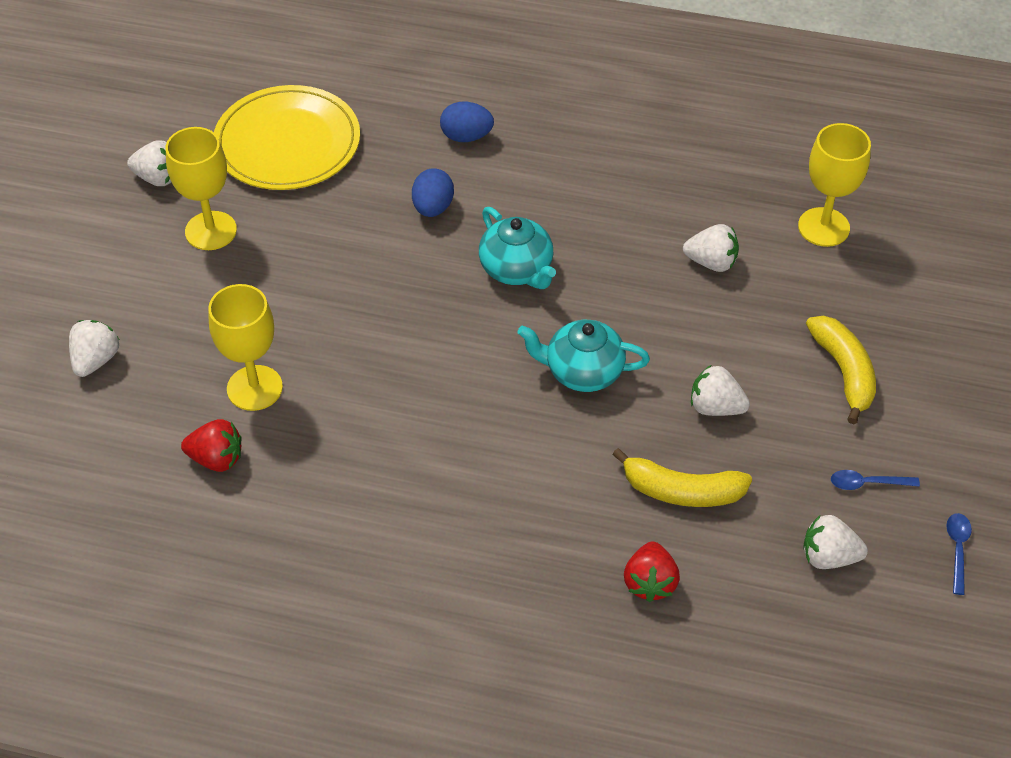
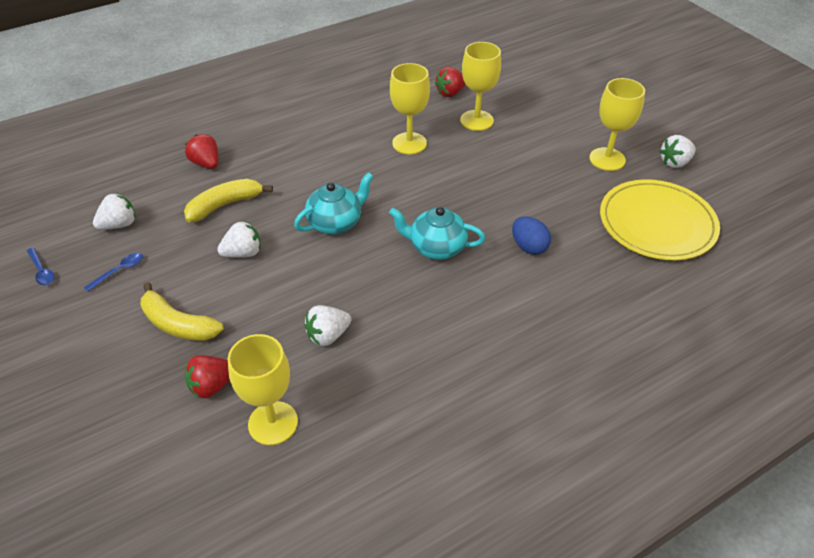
camera: 135 degrees right, 5 degrees down
(96, 360) = (554, 89): white strawberry -> none
(376, 417) = (409, 143): none -> yellow goblet
(466, 136) = (579, 303): blue egg -> none
(852, 290) = (212, 386): none -> red strawberry

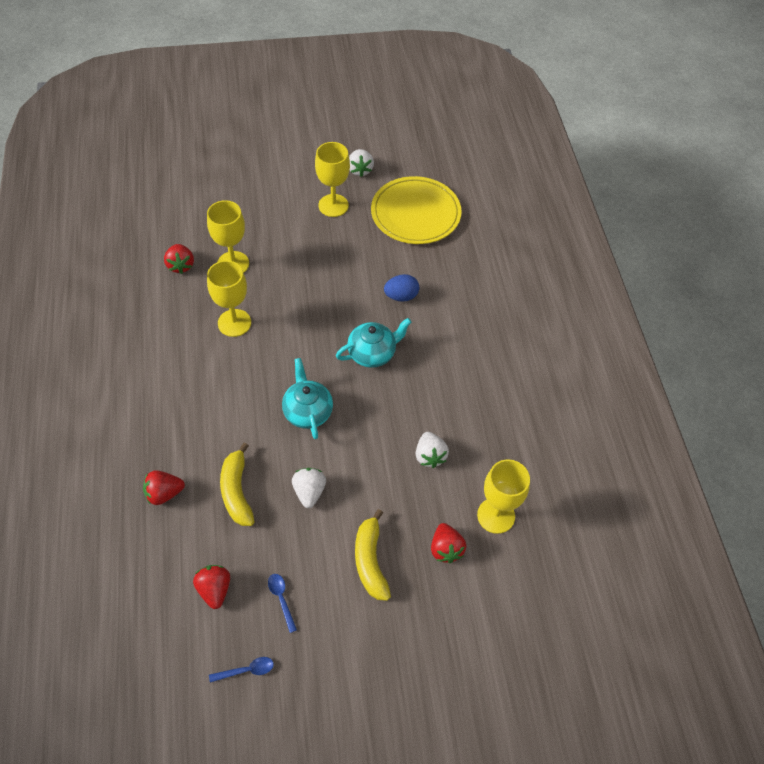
camera: 70 degrees left, 10 degrees up
(119, 224) = (214, 589): white strawberry -> red strawberry
(178, 324) = (370, 561): yellow banana -> yellow banana turned 120 degrees clockwise
(436, 247) = (372, 353): turquoise teapot -> turquoise teapot turned 150 degrees counterclockwise

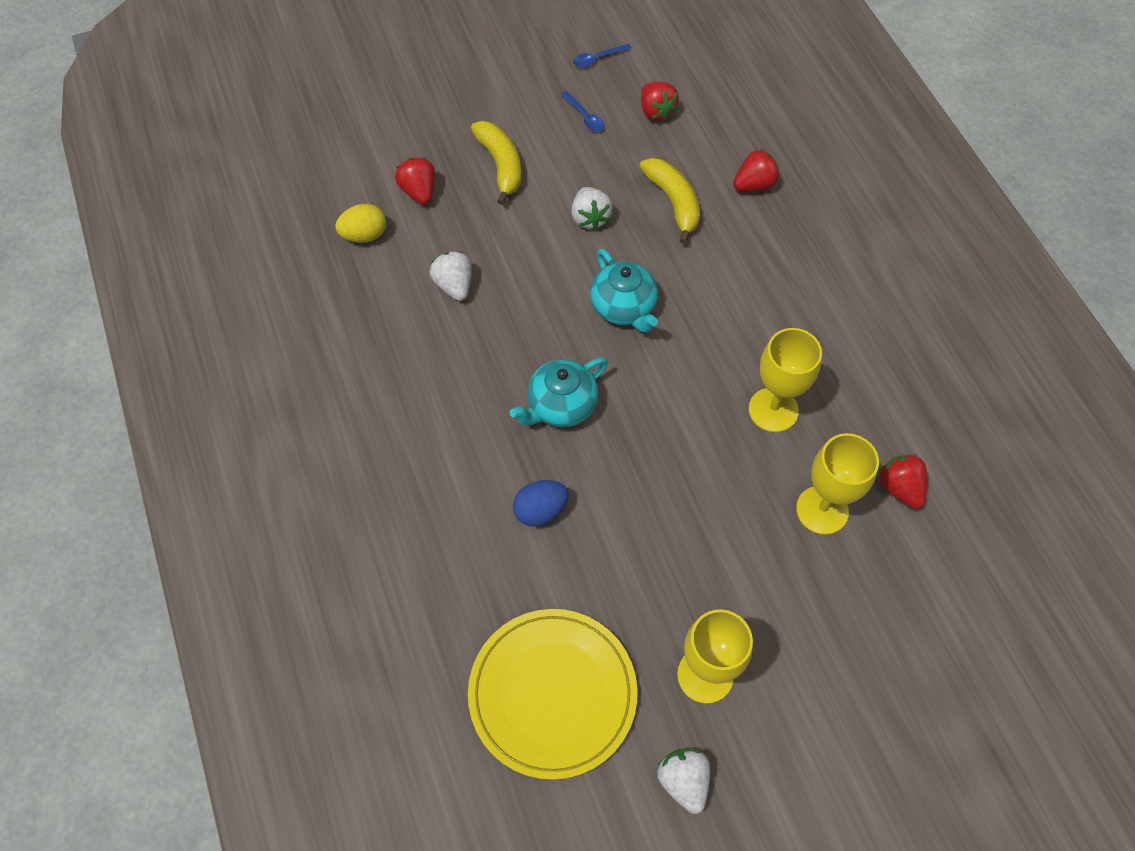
camera: 170 degrees right, 5 degrees up
(496, 515) = (364, 235): yellow goblet -> yellow egg

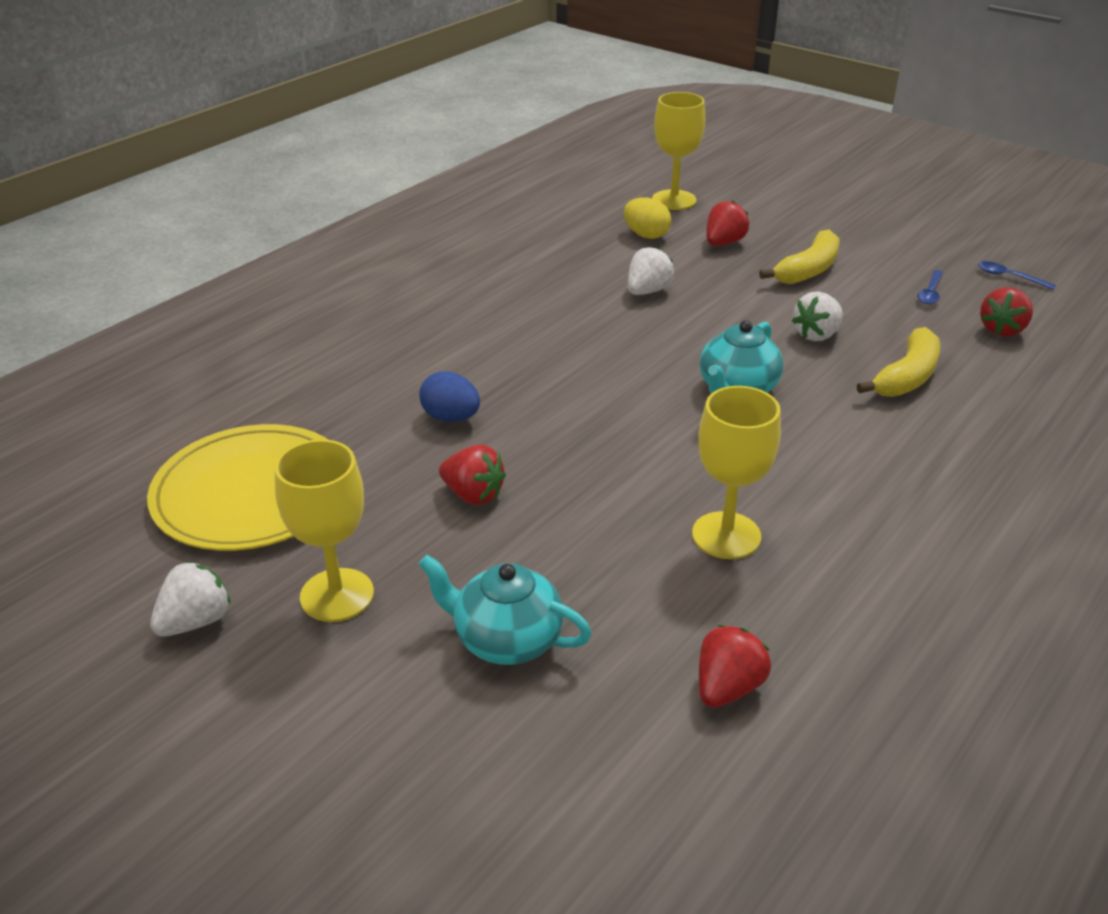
camera: 60 degrees right, 25 degrees down
(560, 406) = (580, 390): turquoise teapot -> turquoise teapot (506, 639)
(754, 184) = (1009, 422): red strawberry -> red strawberry (473, 494)
(822, 510) = (629, 622): yellow goblet -> yellow goblet (674, 200)

